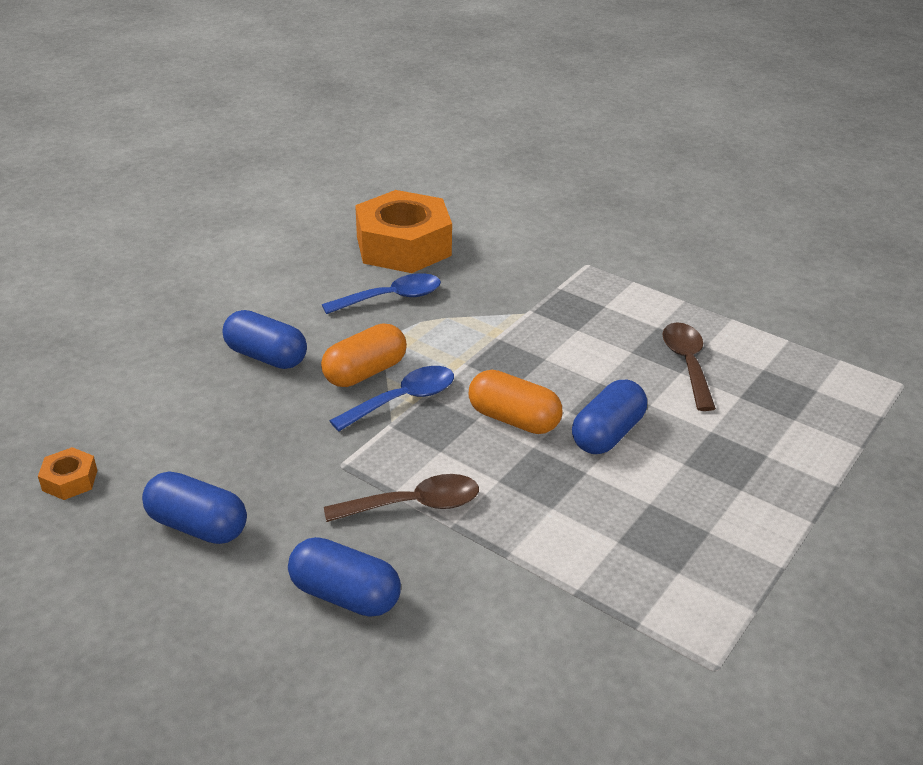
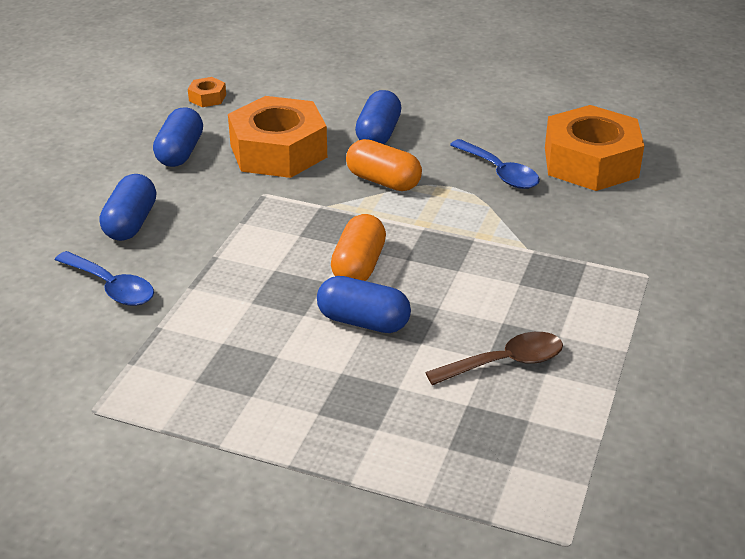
camera: 75 degrees right, 0 degrees up
(253, 438) = (278, 151): none -> orange nut
(403, 400) = (356, 206): blue spoon -> blue spoon (111, 287)
(413, 505) = (231, 234): brown spoon -> none

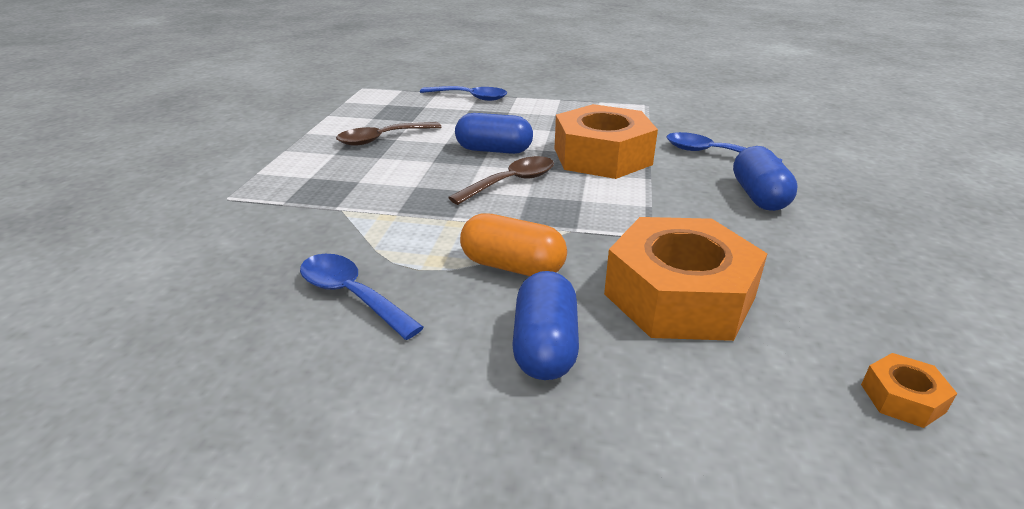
camera: 170 degrees right, 5 degrees down
(180, 152) = (809, 279): blue capsule -> none
(359, 266) = (511, 182): orange capsule -> brown spoon
(369, 474) = (470, 97): none -> blue spoon
(590, 162) = (201, 328): orange nut -> orange nut (602, 156)

